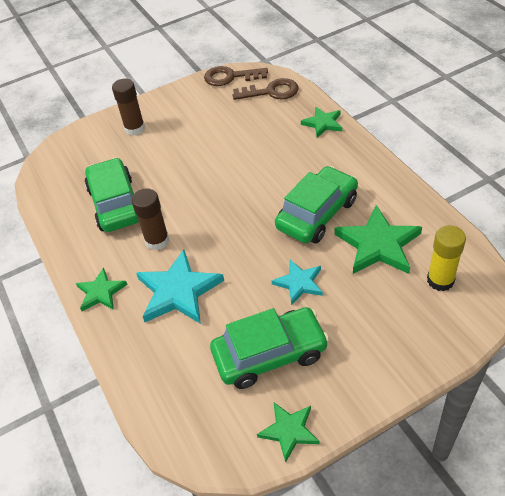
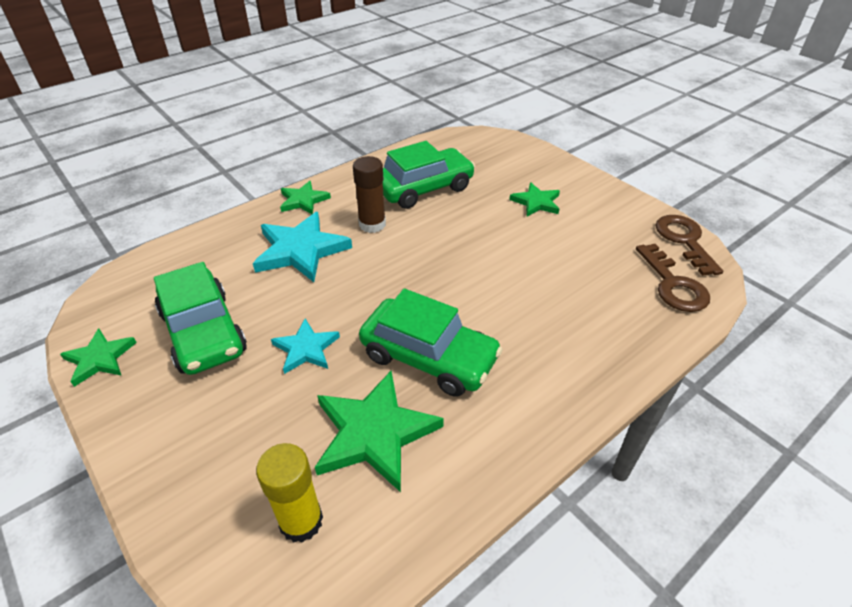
camera: 75 degrees right, 5 degrees down
(135, 128) = (546, 180): brown glue stick -> none
(323, 123) = (625, 349): green star -> green star (536, 202)

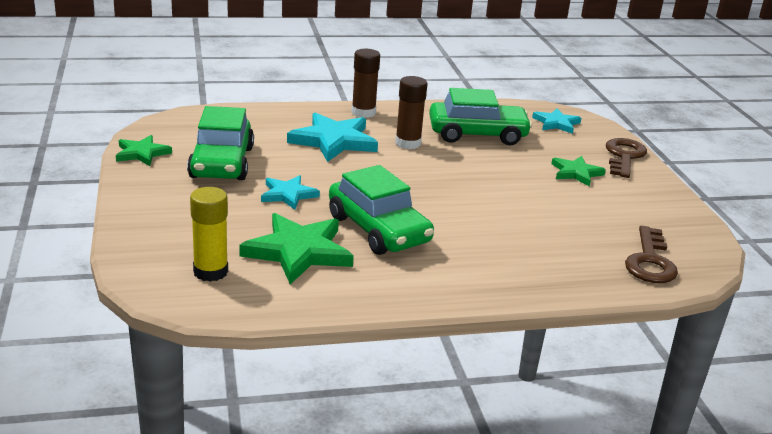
camera: 25 degrees right, 15 degrees down
(303, 200) = (363, 112): green star -> brown glue stick
(476, 150) = (556, 123): none -> turquoise star
(684, 240) = (700, 240): brown key -> brown key (624, 156)

